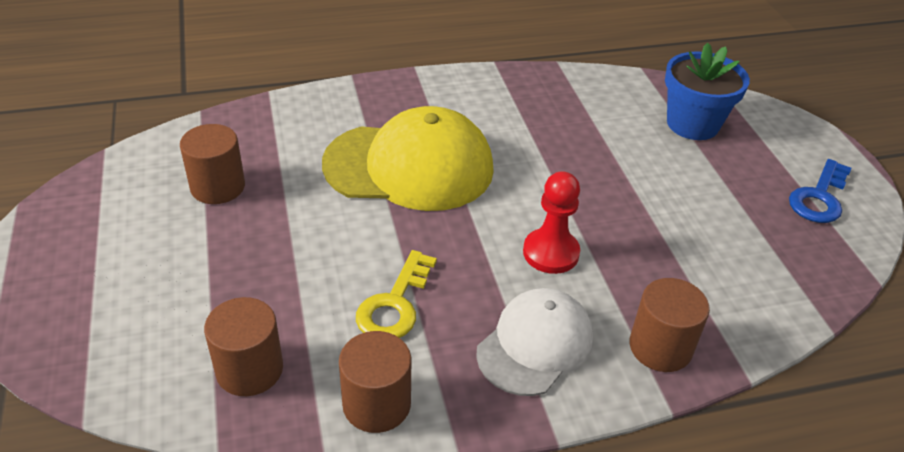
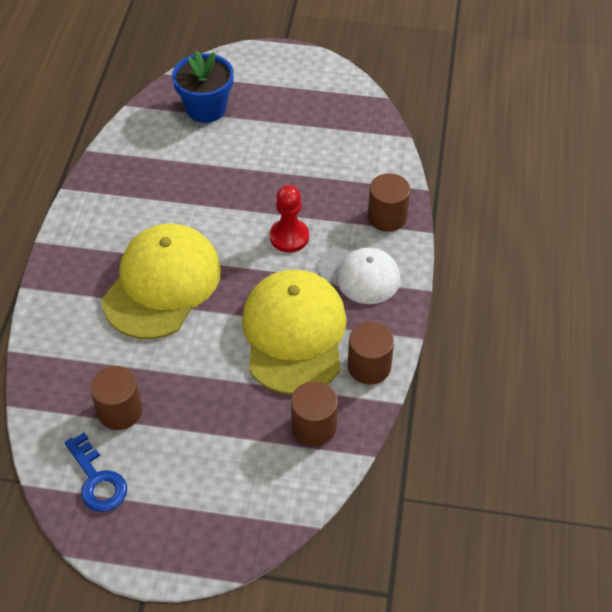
camera: 65 degrees left, 10 degrees up
(395, 304) = (294, 334): yellow key -> yellow cap
(535, 345) = (359, 274): white cap -> white cap turned 150 degrees clockwise
(819, 197) = (308, 84): blue key -> blue key (97, 480)

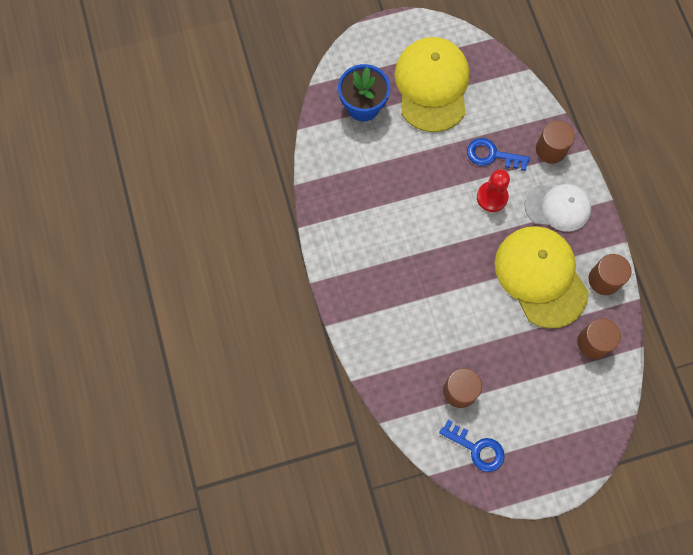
camera: 25 degrees left, 20 degrees up
(162, 284) = (426, 277): yellow cap -> yellow cap (432, 86)
(316, 199) = (492, 155): none -> blue key

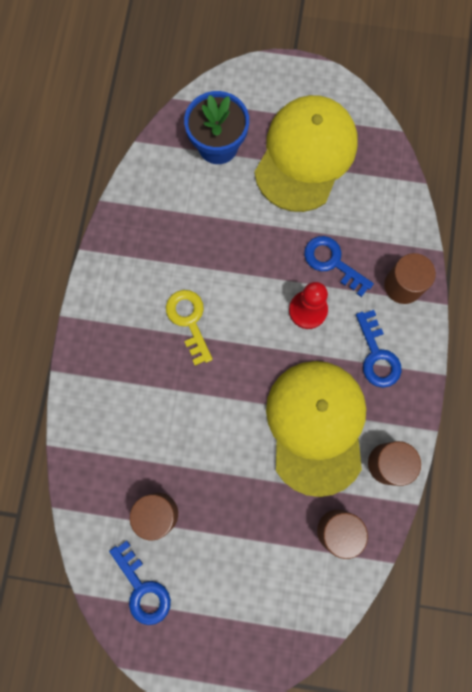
camera: 25 degrees right, 5 degrees up
(409, 243) = (189, 321): none -> yellow key
(558, 207) = (377, 355): white cap -> blue key

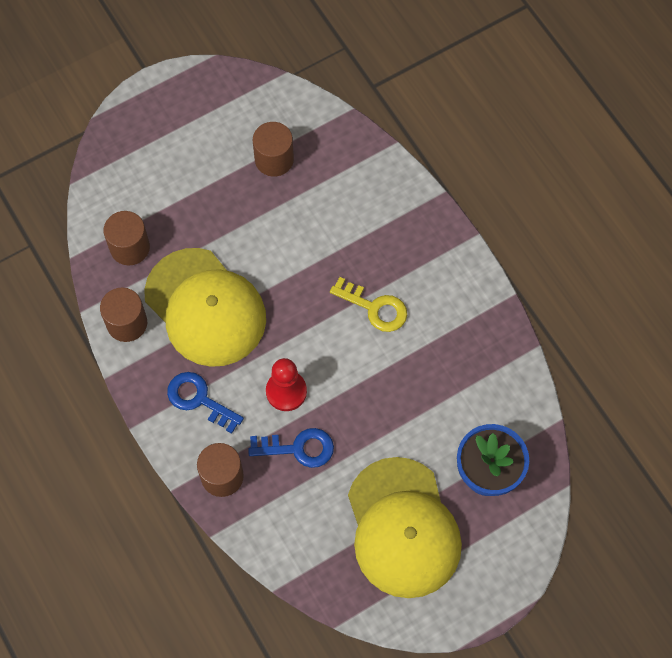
camera: 140 degrees right, 10 degrees down
(142, 588) = (242, 108): blue key -> none

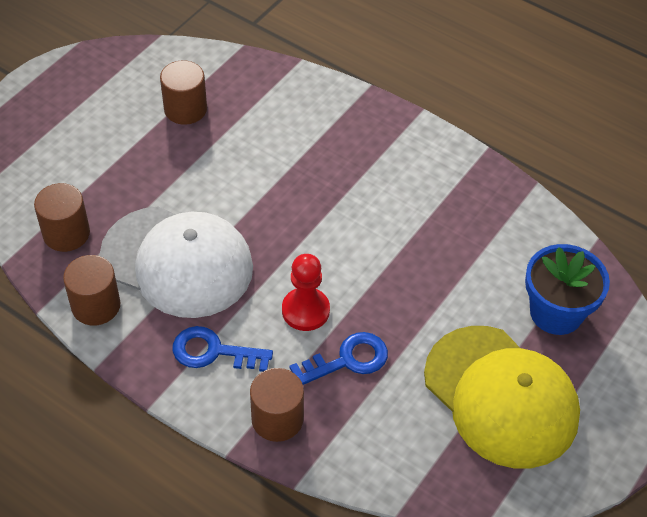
camera: 25 degrees left, 15 degrees down
(205, 307) = (177, 262): yellow cap -> white cap
(374, 308) = (357, 203): yellow key -> none

